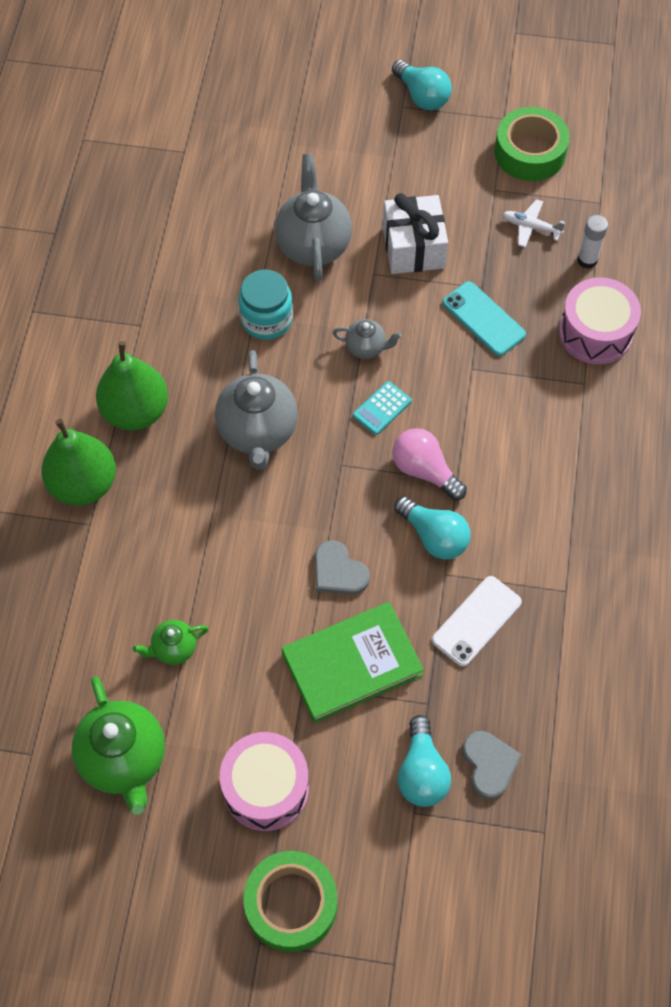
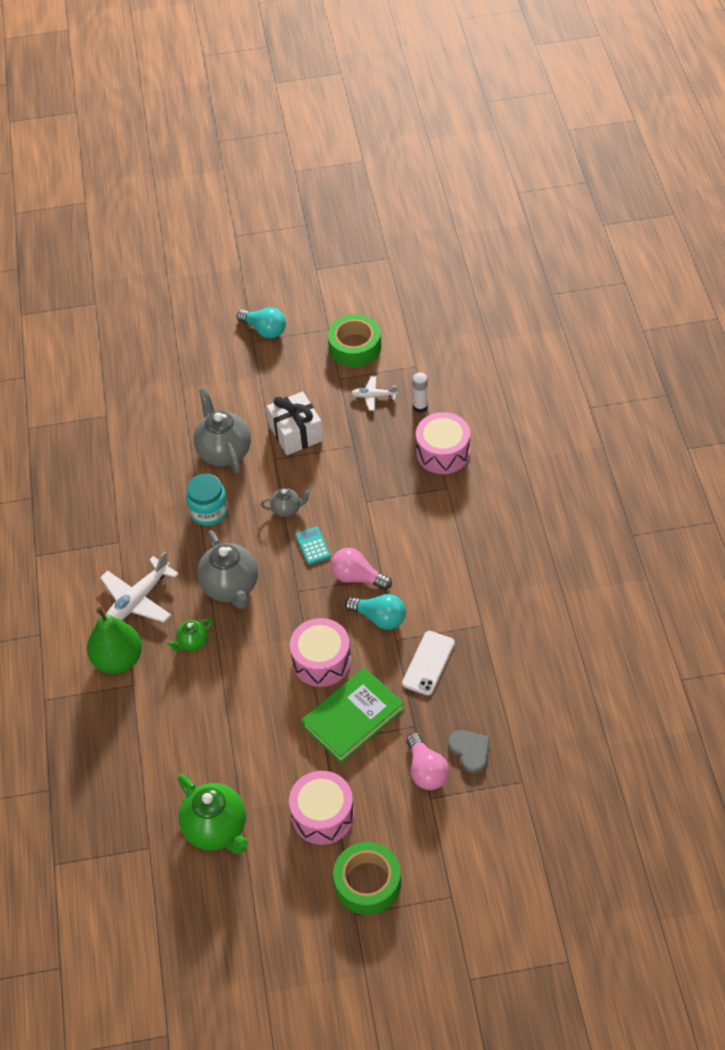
camera: 15 degrees left, 10 degrees down
(136, 411) = (137, 600): green pear -> white plane
(174, 649) = (224, 747): green teapot -> green teapot (192, 643)
(338, 571) = (321, 661): grey heart -> pink drum
(382, 408) = (313, 546): turquoise calculator -> turquoise calculator turned 135 degrees clockwise
(422, 772) = (426, 770): turquoise light bulb -> pink light bulb
(483, 319) = (362, 466): turquoise phone -> none

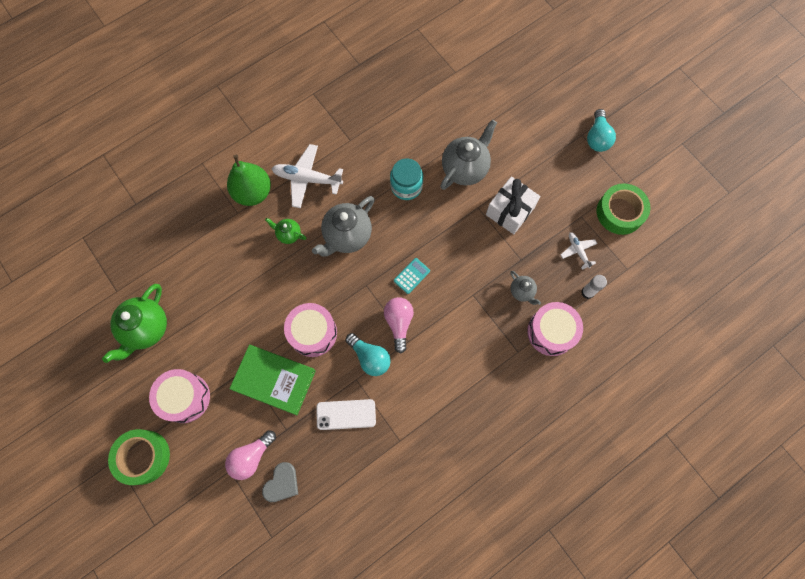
camera: 60 degrees right, 20 degrees up
(287, 509) = (435, 240): grey teapot -> grey teapot (522, 292)
(379, 618) = (370, 357): turquoise light bulb -> turquoise light bulb turned 45 degrees counterclockwise

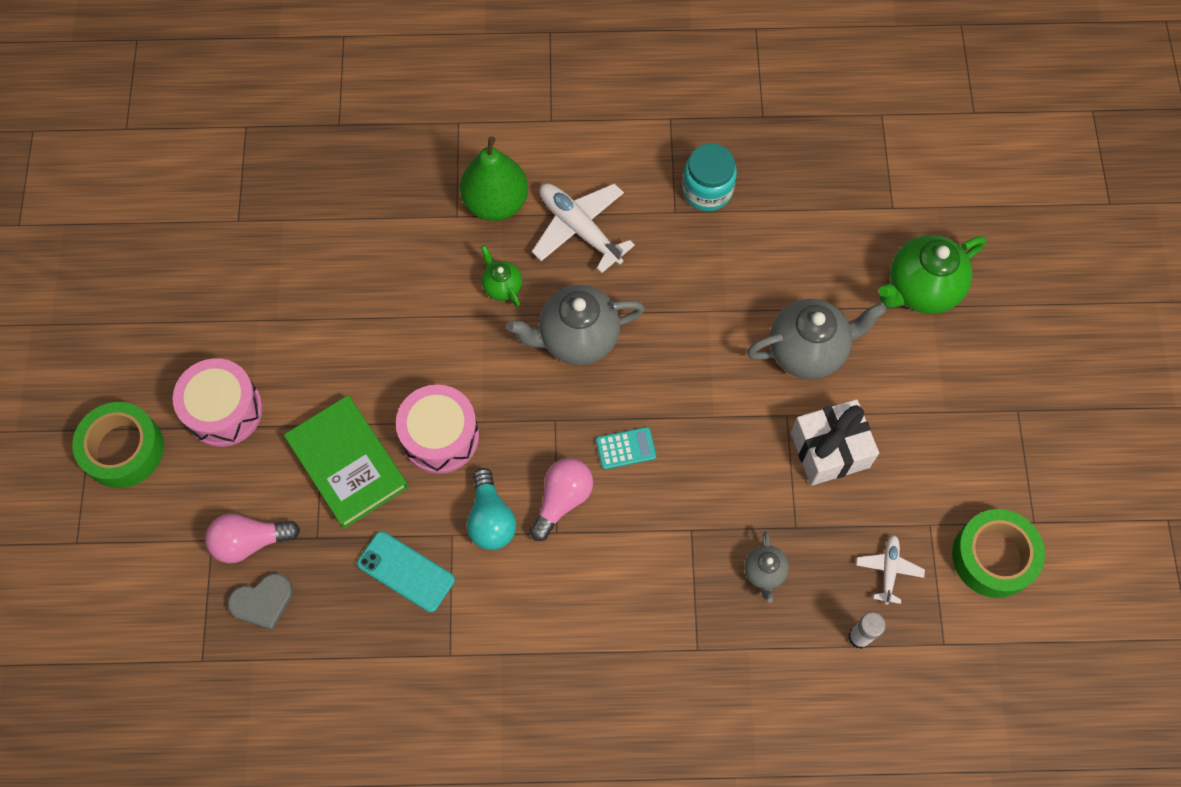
camera: 35 degrees right, 5 degrees down
(146, 329) = (239, 292): green teapot -> green teapot (921, 289)
(346, 414) = (406, 572): white phone -> turquoise phone
(406, 186) = (707, 323): turquoise jar -> turquoise jar (707, 190)
(551, 332) = (765, 655): pink drum -> none
(597, 138) = (1038, 429): turquoise light bulb -> none

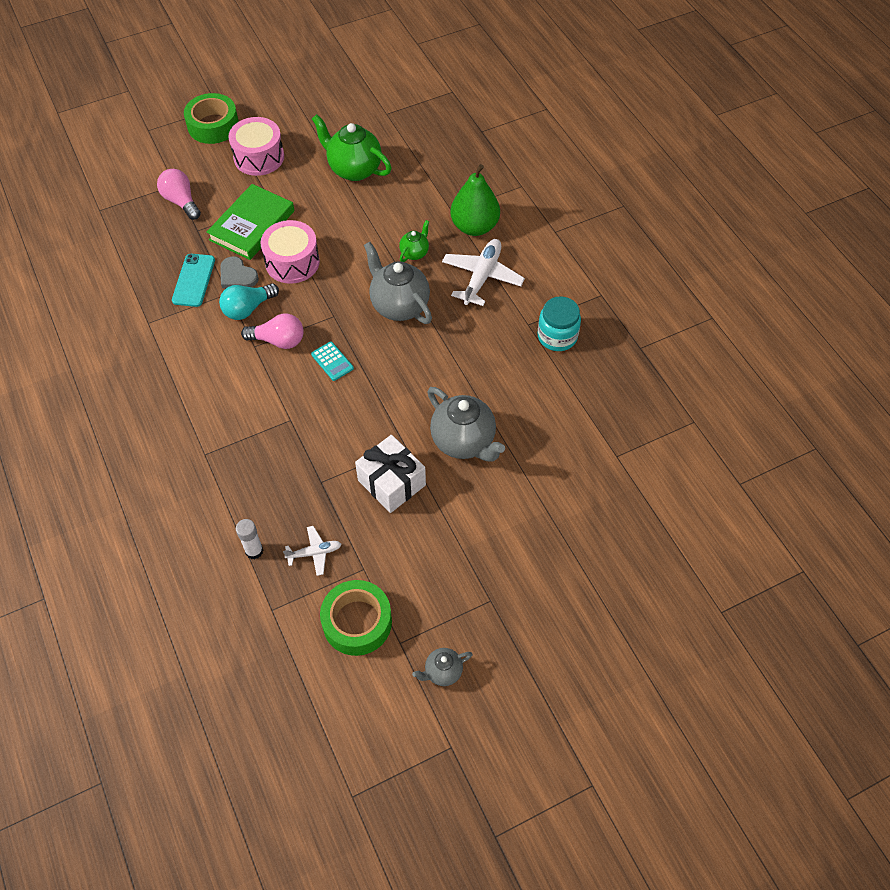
camera: 65 degrees right, 10 degrees down
(262, 602) = (146, 222): grey heart -> grey heart (237, 276)
(764, 572) = (278, 474): grey teapot -> grey teapot (442, 672)
(921, 289) = (557, 498): green teapot -> green teapot (354, 169)

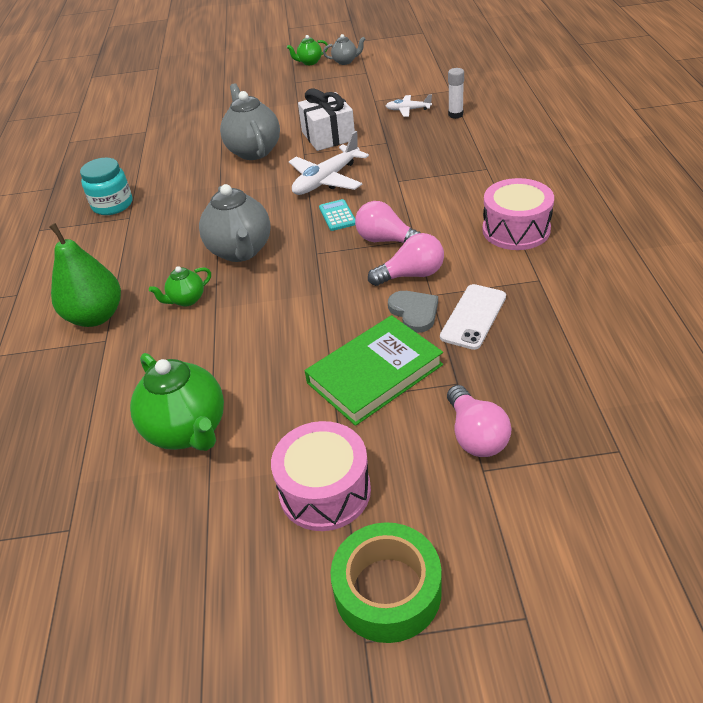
camera: 155 degrees left, 15 degrees down
(193, 280) = (473, 317): turquoise phone -> white phone
(248, 308) = (411, 275): turquoise light bulb -> pink light bulb
(292, 262) = (338, 316): pink drum -> pink drum (516, 230)
(357, 622) = (390, 81): green tape -> none
(482, 277) = (134, 263): white plane -> white plane (326, 180)
(496, 662) = (309, 62): none -> green teapot

